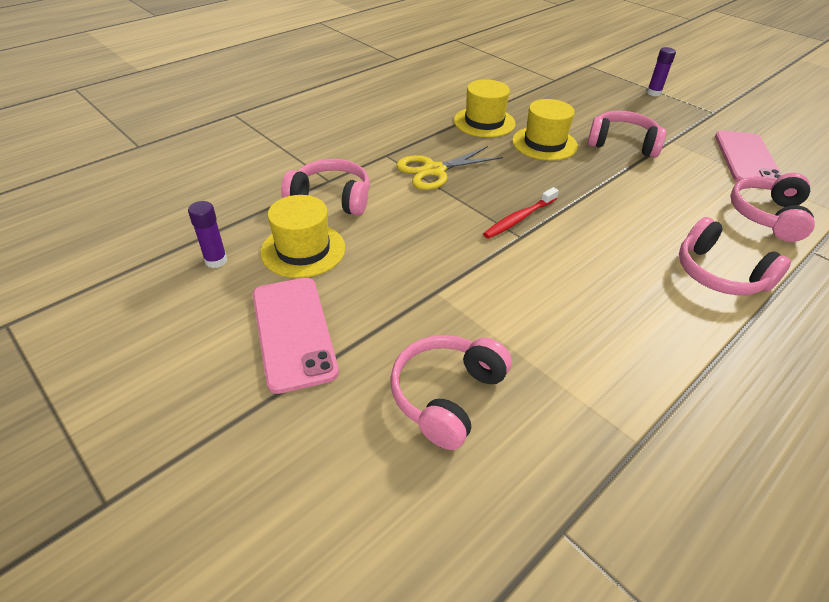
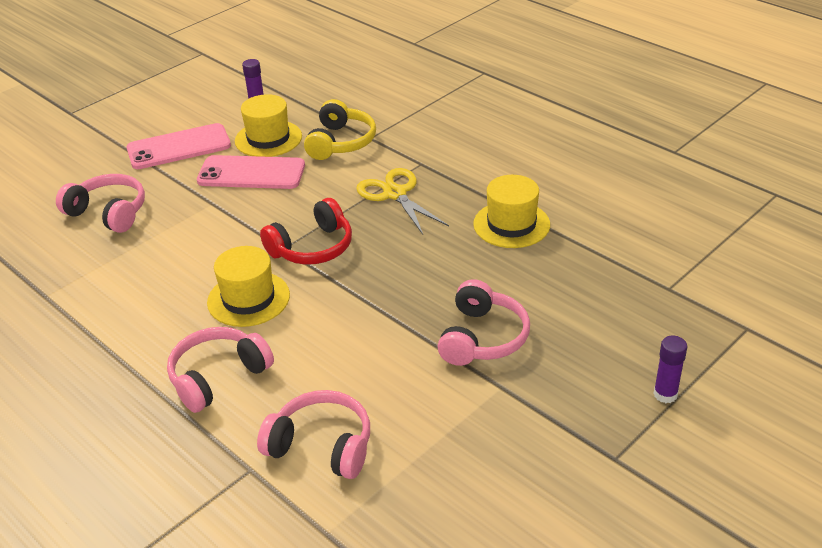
camera: 90 degrees right, 5 degrees down
(331, 198) = (341, 142): pink headphones -> yellow headphones
(519, 218) = (312, 247): red toothbrush -> red headphones
(544, 143) = (468, 270): yellow hat -> yellow hat (248, 299)
(747, 159) = (464, 462): pink phone -> pink phone (251, 173)

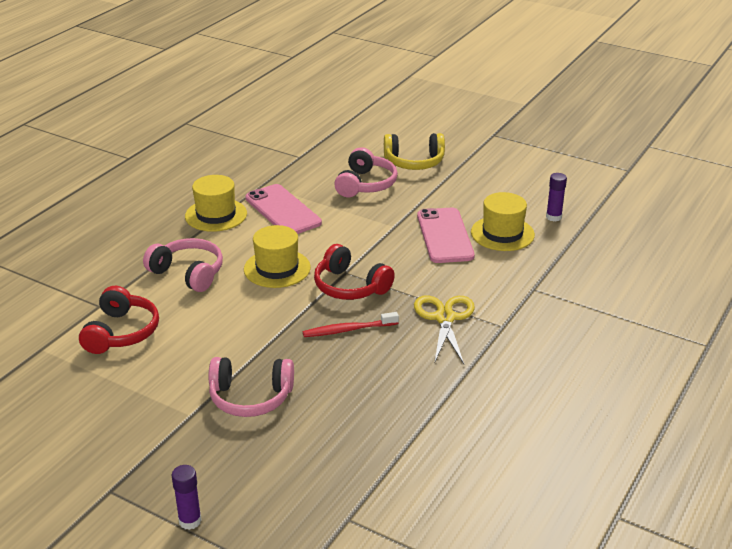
camera: 75 degrees right, 5 degrees down
(179, 147) = (467, 193): pink phone -> pink phone (282, 210)
(321, 446) = (121, 332): pink headphones -> red headphones
(341, 142) = (516, 273): yellow headphones -> yellow headphones (414, 162)
(390, 257) = (348, 330): none -> red toothbrush
(395, 194) = (444, 318): yellow scissors -> yellow scissors turned 45 degrees counterclockwise
(511, 224) = (421, 397): yellow hat -> yellow hat (216, 215)

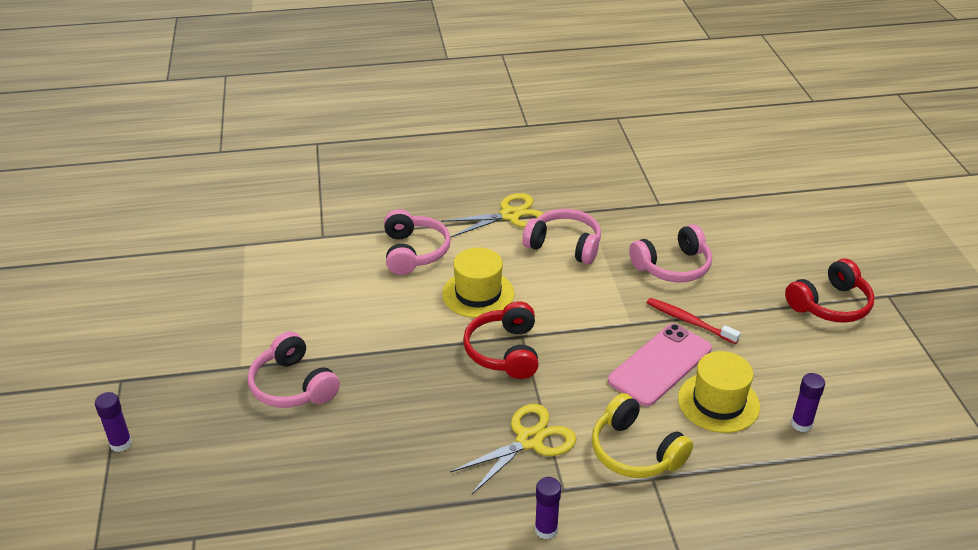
camera: 50 degrees right, 5 degrees up
(121, 332) = (303, 268): red headphones -> red headphones (830, 304)
(216, 215) = (510, 215): yellow hat -> yellow scissors
(282, 210) = (564, 245): pink phone -> pink headphones
(348, 330) = (441, 388): red toothbrush -> red toothbrush (689, 321)
(414, 162) = (755, 273): yellow headphones -> yellow headphones (635, 451)
(527, 350) = (546, 530): none -> purple glue stick

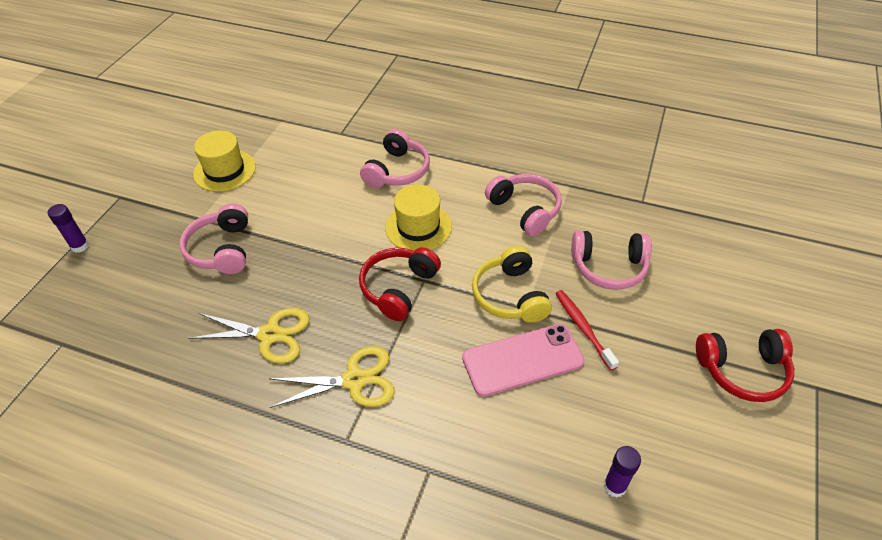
camera: 30 degrees right, 10 degrees up
(510, 215) = (499, 166): yellow scissors -> yellow scissors (269, 334)
(546, 530) = (302, 472): purple glue stick -> none
(635, 451) = (434, 435): yellow headphones -> yellow headphones (510, 295)
(718, 402) = (549, 423): yellow hat -> yellow hat (225, 170)

